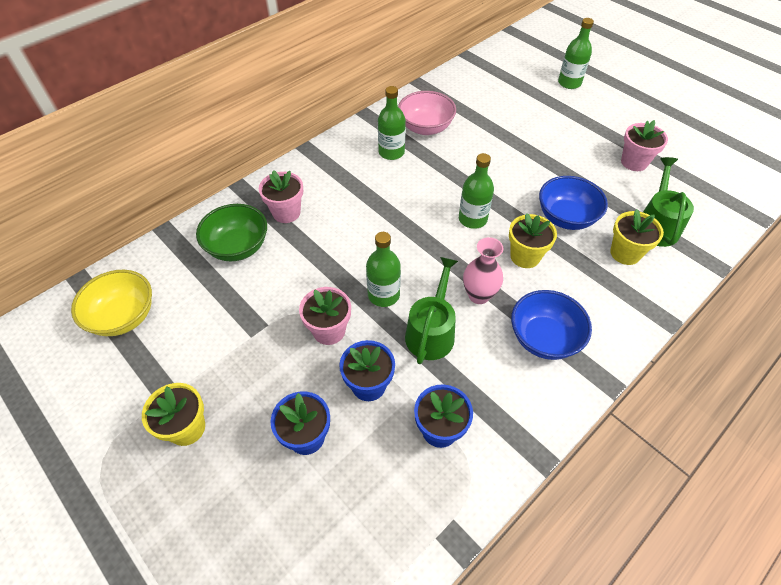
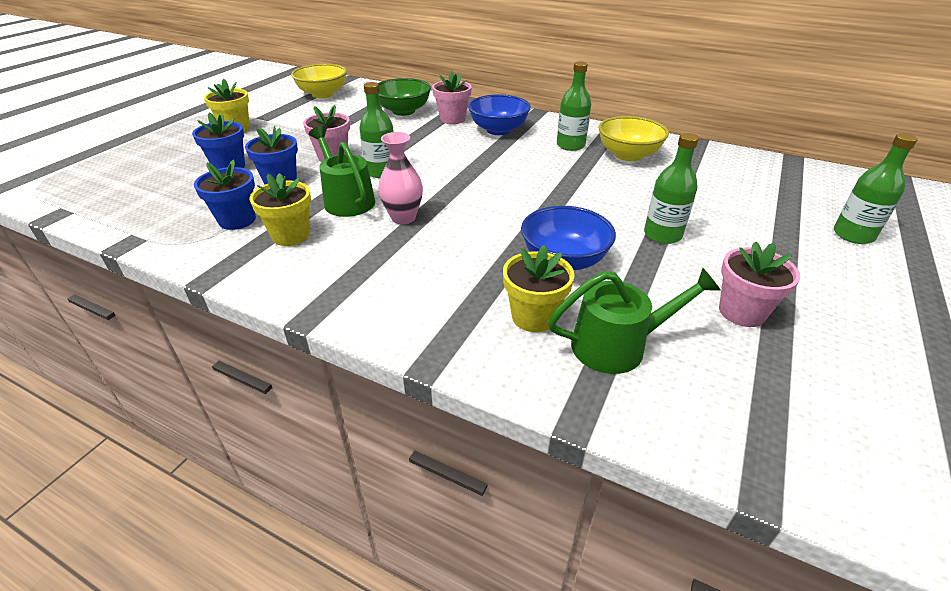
camera: 70 degrees right, 15 degrees down
(425, 128) = (628, 155): pink bowl -> yellow bowl
(431, 332) = (346, 200): green watering can -> green watering can turned 120 degrees counterclockwise
(472, 219) = (511, 200): green bottle -> green bottle (662, 235)
(525, 256) = (476, 238): yellow flower pot -> yellow flower pot (291, 235)
(544, 338) = (359, 265): blue bowl -> blue bowl (498, 130)

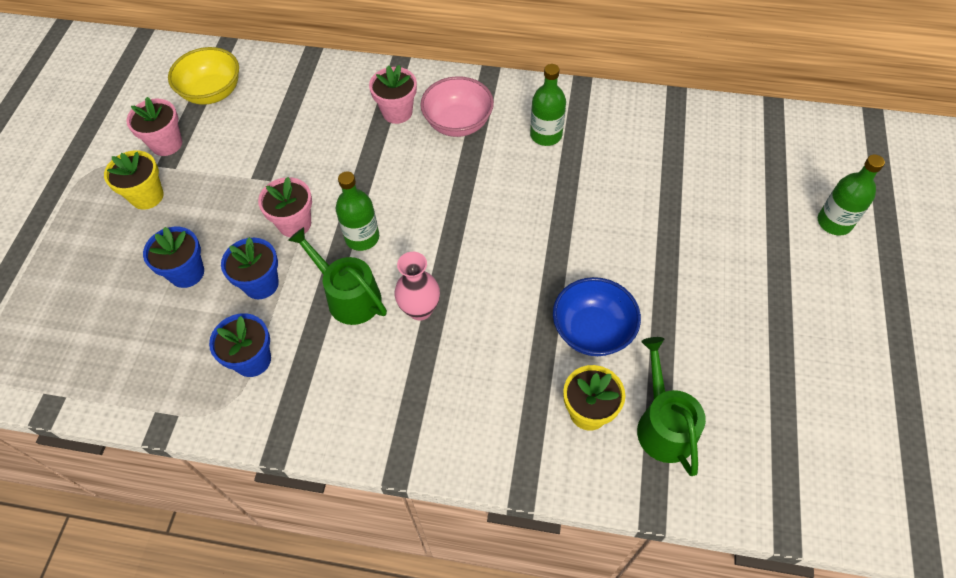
camera: 15 degrees left, 20 degrees up
(291, 235) = (321, 368): yellow flower pot -> none
(403, 111) = (332, 108): green bowl -> none
(498, 130) = (458, 123): blue bowl -> pink bowl
(617, 345) = (663, 425): green watering can -> green watering can turned 75 degrees counterclockwise
(628, 155) = (610, 139): yellow bowl -> none
(662, 235) = (671, 268): green bottle -> none
(741, 312) = (753, 356): pink flower pot -> pink flower pot (166, 144)

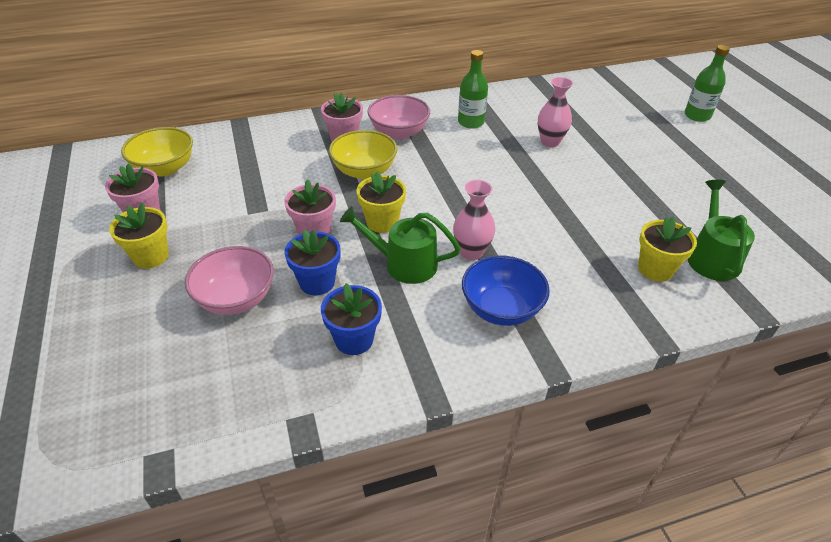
camera: 30 degrees left, 15 degrees down
(187, 273) = (236, 299): blue flower pot -> pink bowl
(362, 237) = (382, 222): green bottle -> yellow flower pot
(388, 164) = (364, 171): none -> yellow bowl
(592, 331) = (610, 220): blue bowl -> blue bowl (501, 309)
(613, 196) = (550, 142): none -> pink vase
(663, 425) = (711, 257): green watering can -> green watering can turned 45 degrees clockwise

